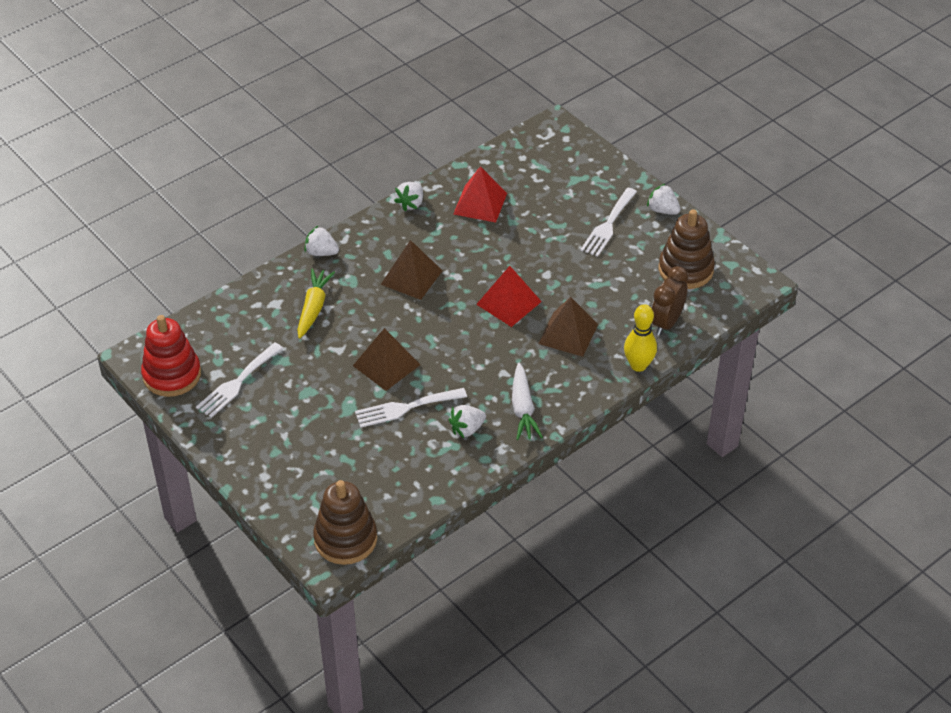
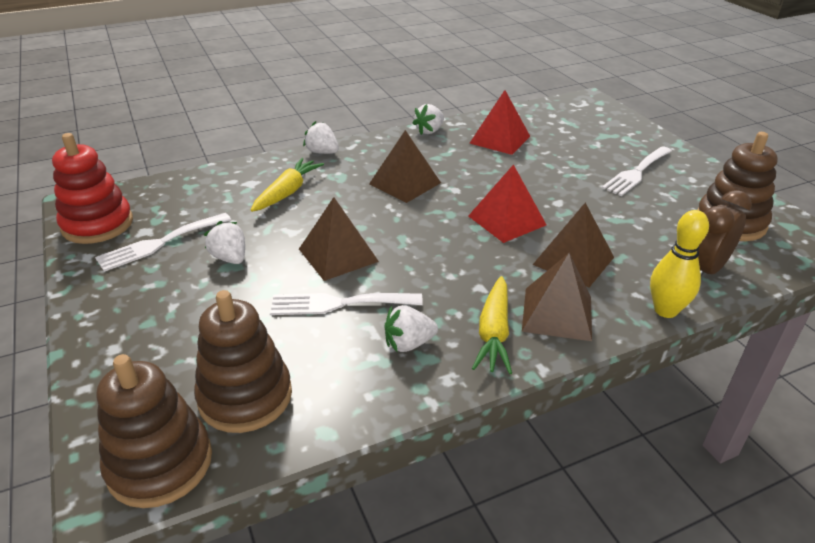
camera: 15 degrees right, 10 degrees down
(375, 489) = (245, 396): none -> brown stacking toy
(523, 408) = (494, 333): white carrot -> yellow carrot
(563, 383) = (557, 313): none -> brown pyramid
(662, 210) = (701, 169): white strawberry -> white strawberry (230, 258)

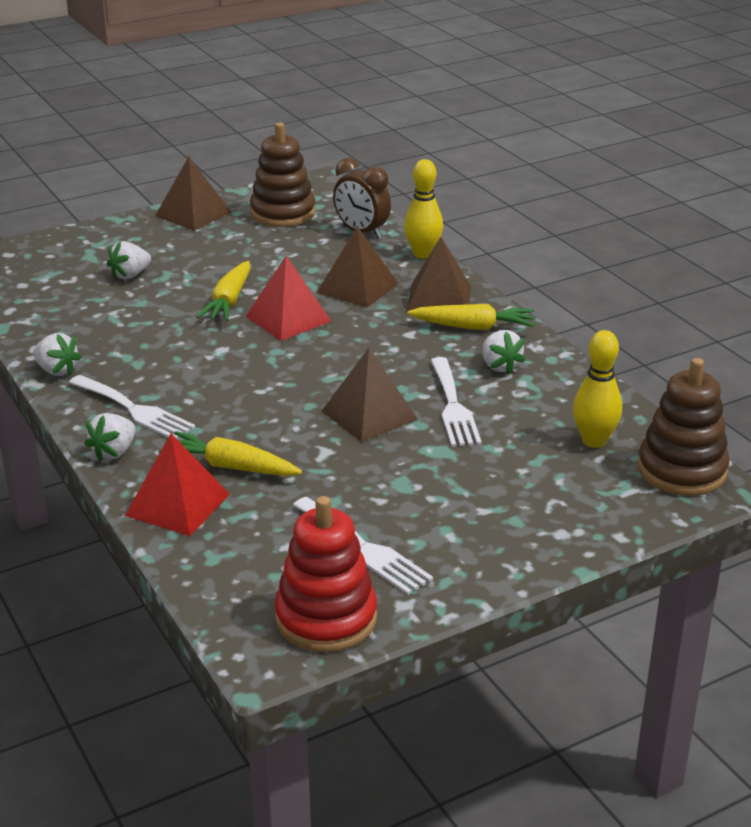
camera: 95 degrees left, 5 degrees down
(230, 258) = (387, 487): white strawberry -> white strawberry (130, 275)
(245, 396) = (594, 441): brown stacking toy -> yellow bowling pin
(405, 183) = (207, 382): brown pyramid -> brown pyramid (193, 214)
(500, 139) = (91, 320): red pyramid -> red pyramid (177, 504)
(536, 192) = (229, 301): none -> yellow carrot
(636, 173) = (184, 246): white fork -> white fork (134, 410)

